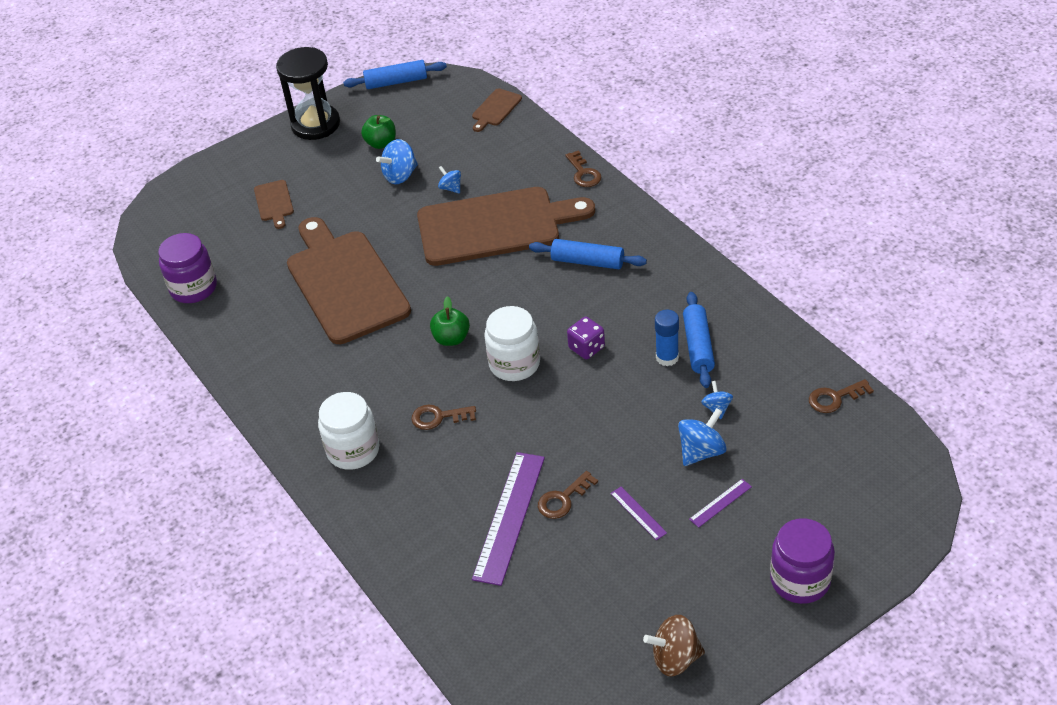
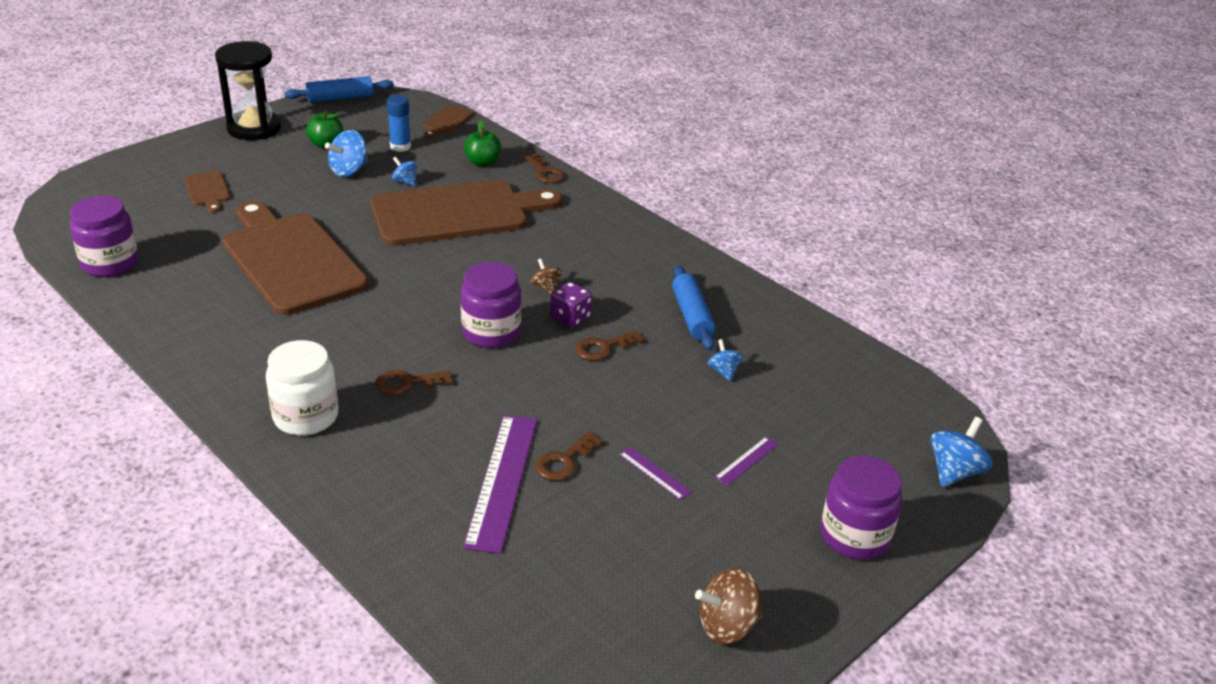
camera: 15 degrees left, 10 degrees down
(451, 338) = (417, 310): green apple -> green apple (482, 162)
(514, 364) = (491, 332): white jar -> purple jar
(568, 314) = (546, 288): none -> brown spinning top
(587, 261) = (560, 243): blue rolling pin -> none
(667, 357) = (660, 326): blue glue stick -> blue glue stick (400, 146)
(701, 451) = (715, 412): blue spinning top -> blue spinning top (954, 471)
(835, 398) = (847, 361): brown key -> brown key (603, 348)

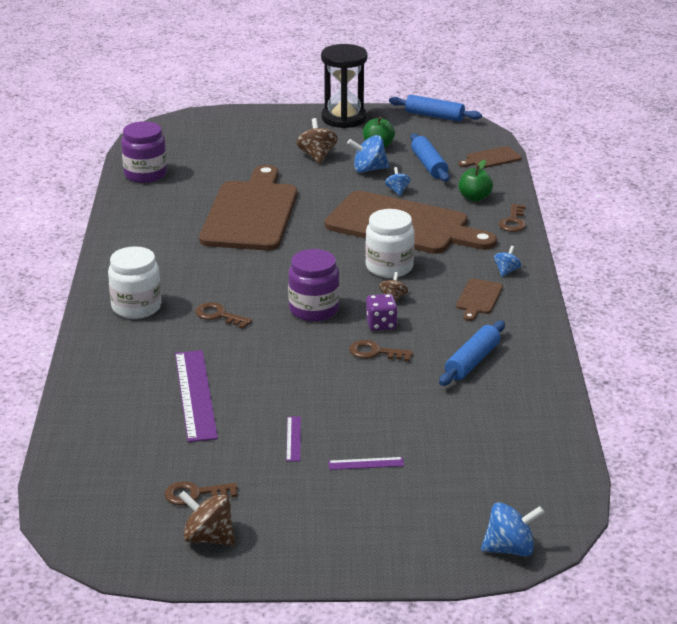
camera: 45 degrees right, 5 degrees down
(208, 190) = (259, 150): brown cutting board -> brown cutting board (478, 298)
(279, 175) = (317, 156): none -> brown spinning top
(400, 146) = (429, 165): blue glue stick -> blue rolling pin
(500, 259) = (389, 267): none -> white jar
(502, 480) = (195, 395): purple ruler -> purple ruler turned 60 degrees counterclockwise
(564, 461) = (247, 403): brown key -> brown key (195, 494)
(723, 371) = (438, 405): blue spinning top -> blue spinning top (506, 271)
(854, 536) = (368, 542): purple jar -> none

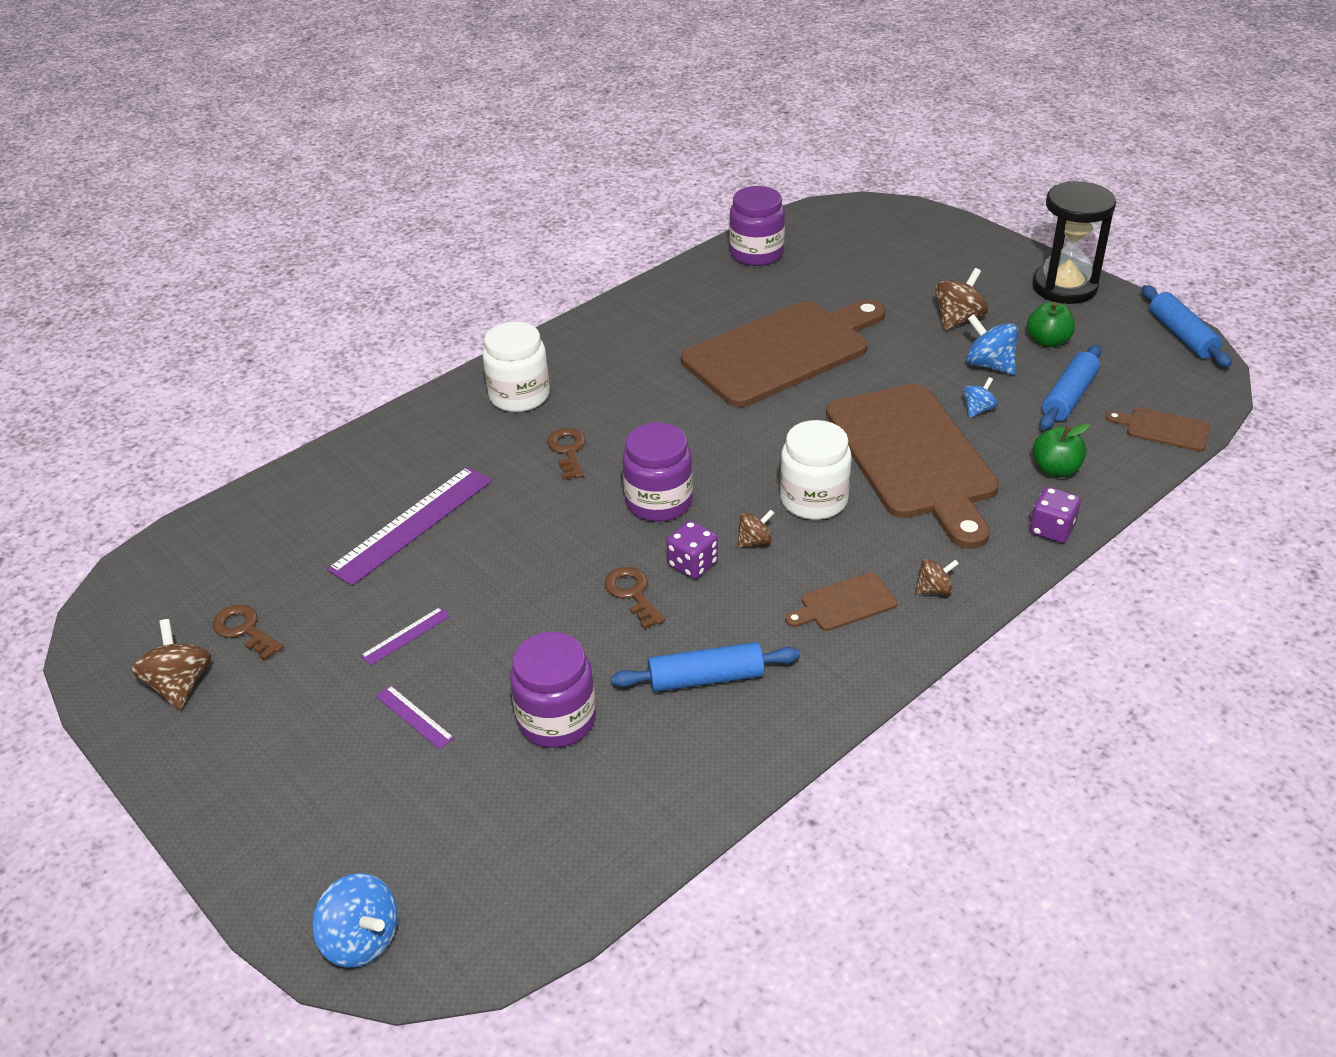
camera: 50 degrees right, 10 degrees up
(436, 419) = (557, 720): none -> purple jar
(506, 271) = (934, 590): blue spinning top -> brown spinning top
(513, 221) = (1051, 529): brown key -> purple dice

